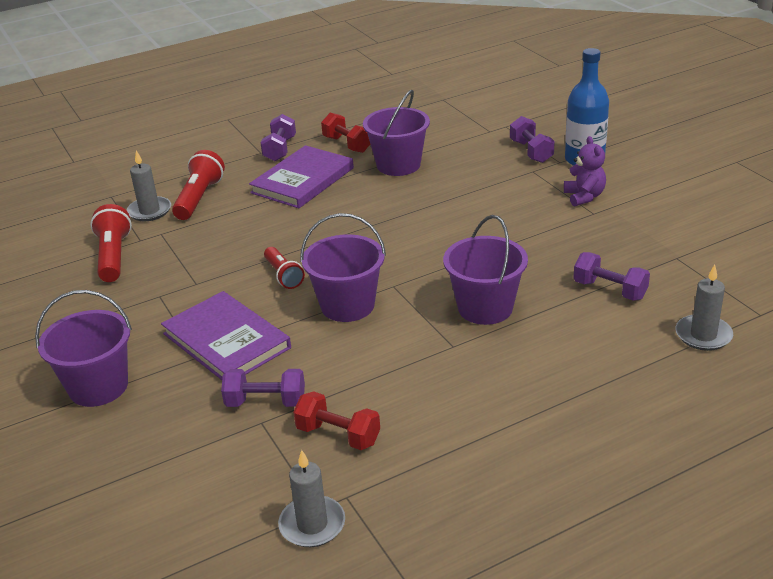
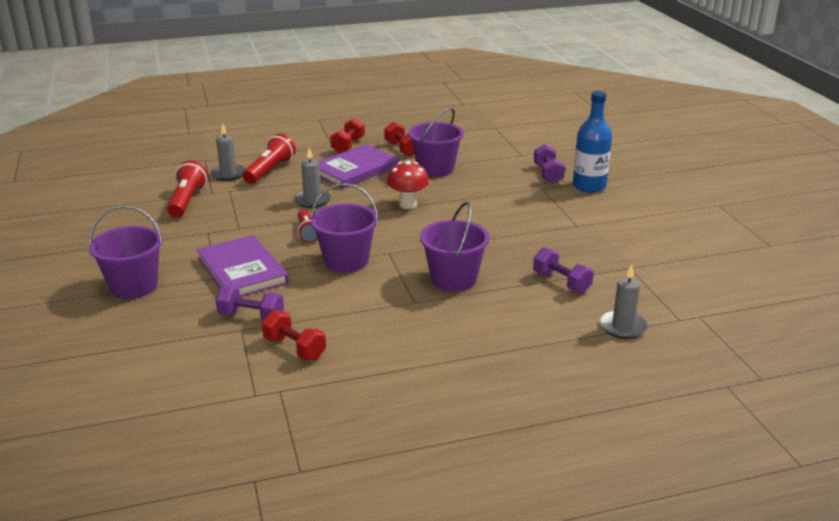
camera: 10 degrees right, 5 degrees down
(280, 149) = (348, 145): purple dumbbell -> red dumbbell
(312, 524) = (245, 405): grey candle -> grey candle (312, 200)
(387, 217) = (408, 204): none -> red mushroom
(584, 197) = (575, 213): purple teddy bear -> none

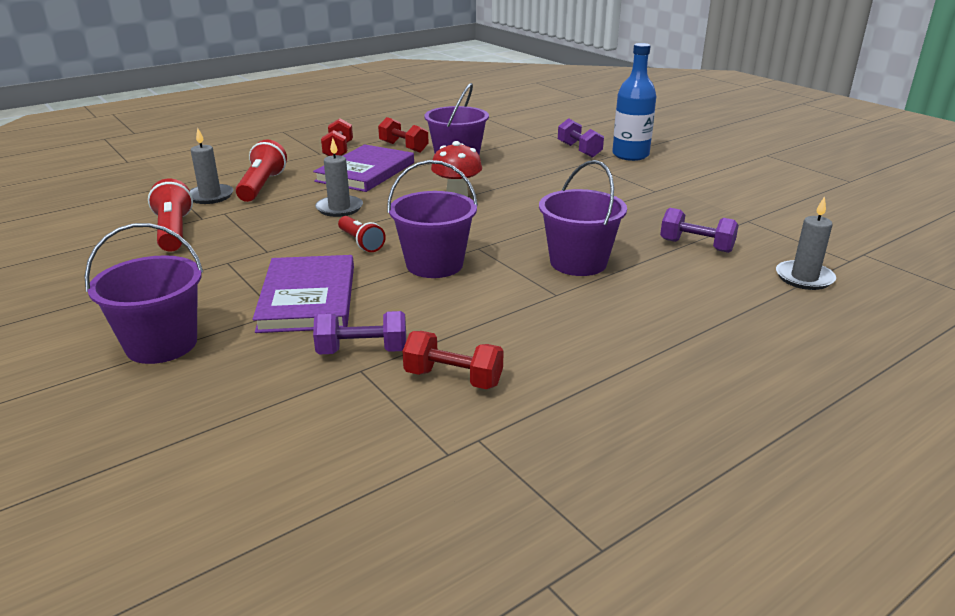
camera: 20 degrees left, 0 degrees up
(242, 270) = (307, 298): purple book -> purple book turned 45 degrees clockwise

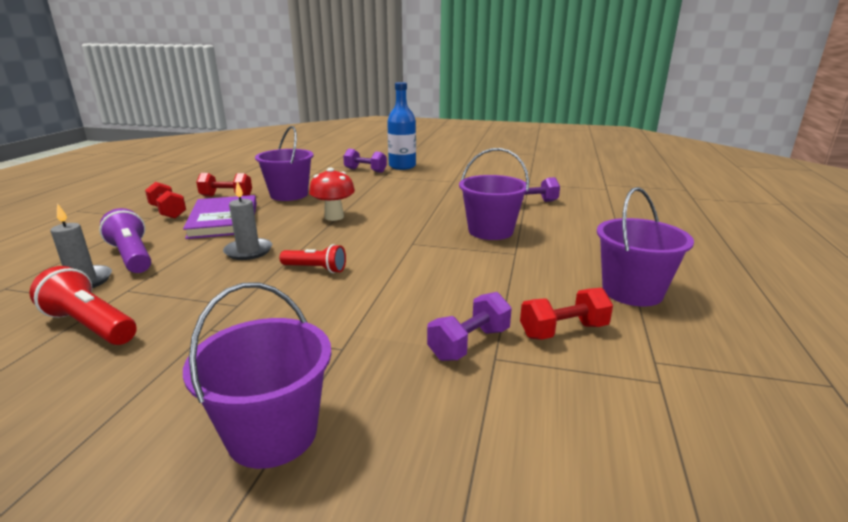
camera: 40 degrees left, 5 degrees down
(262, 186) = (132, 257): red flashlight -> purple flashlight
(307, 298) = (348, 325): purple book -> none
(434, 264) = (403, 264): purple bucket -> purple bucket (632, 292)
(804, 278) = (607, 202): grey candle -> none

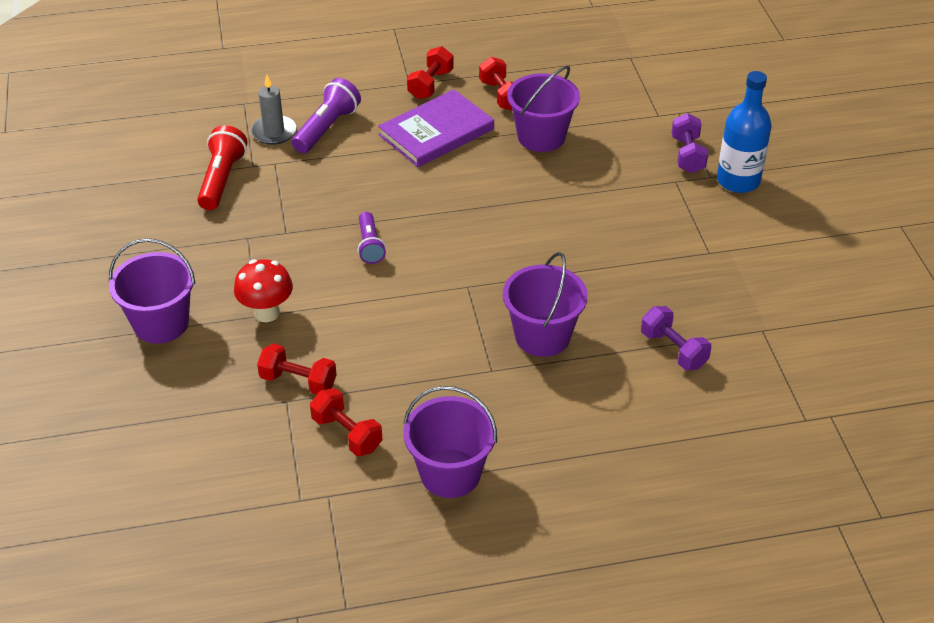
camera: 65 degrees right, 20 degrees up
(248, 251) = (379, 187): grey candle -> none
(316, 269) = (370, 245): red flashlight -> purple flashlight
(334, 217) = (499, 202): red mushroom -> red mushroom (267, 313)
(469, 344) = (298, 381): purple dumbbell -> red dumbbell

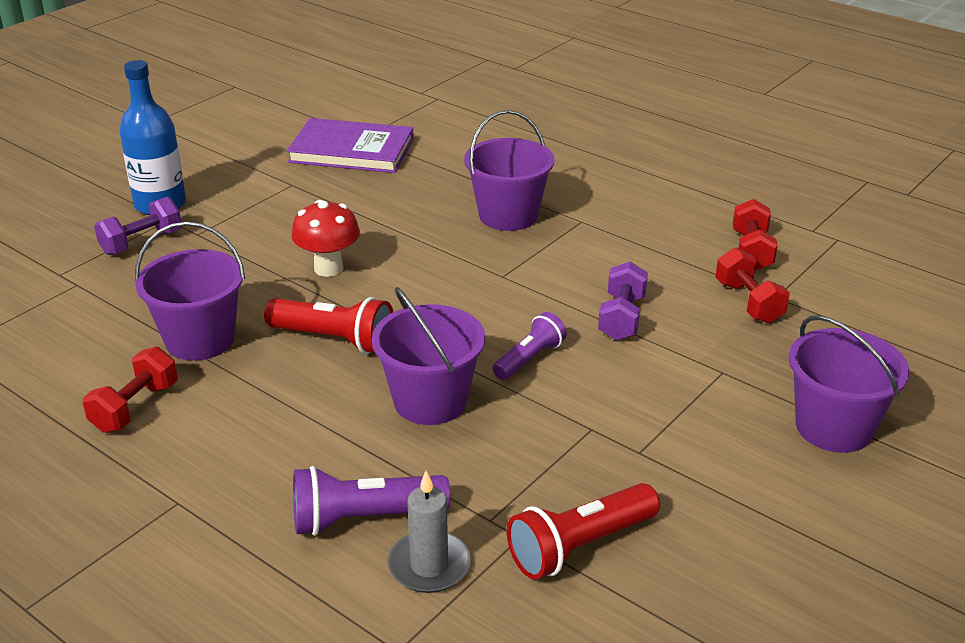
camera: 130 degrees left, 10 degrees down
(267, 313) = (711, 368): red mushroom -> red mushroom (328, 268)
(430, 84) = (163, 480): red dumbbell -> none
(436, 132) = (271, 419): purple book -> purple book (351, 150)
(450, 473) = (704, 194): purple bucket -> purple bucket (430, 401)
(481, 183) = (334, 340): none -> red flashlight
(673, 350) = (438, 160): purple dumbbell -> purple dumbbell (621, 318)

